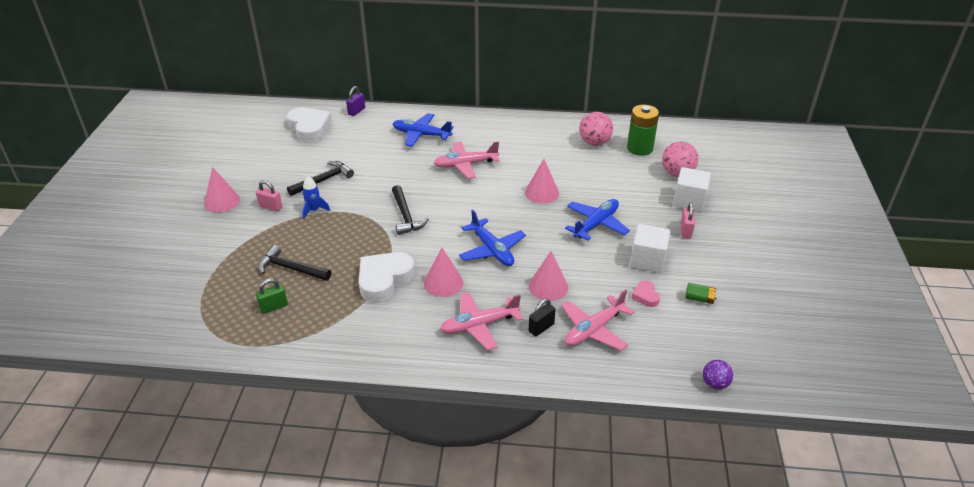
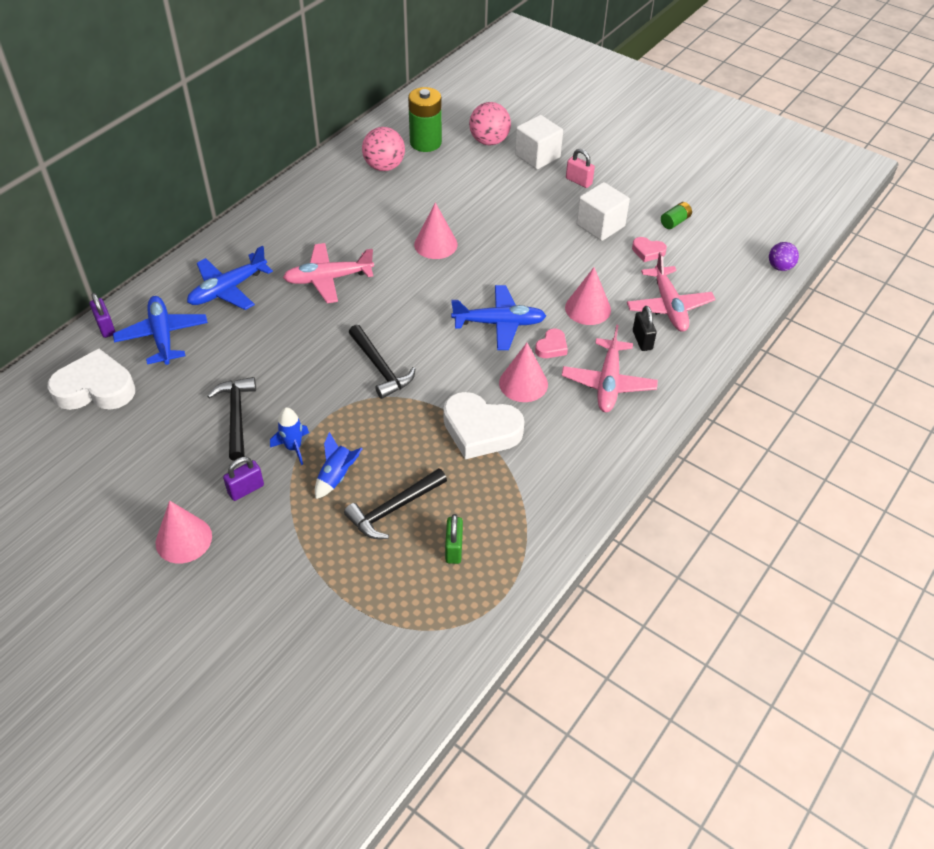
camera: 60 degrees left, 10 degrees up
(270, 207) = (246, 489): pink padlock -> purple padlock
(302, 235) = (337, 476): none -> blue rocket
(384, 279) = (480, 430): white heart -> white heart turned 45 degrees counterclockwise
(405, 216) = (380, 368): black hammer -> black hammer turned 45 degrees clockwise
(465, 165) = (328, 279): pink plane -> pink plane turned 60 degrees clockwise
(491, 283) = (551, 347): none -> pink heart
(596, 224) = (520, 231): blue plane -> blue plane (163, 336)

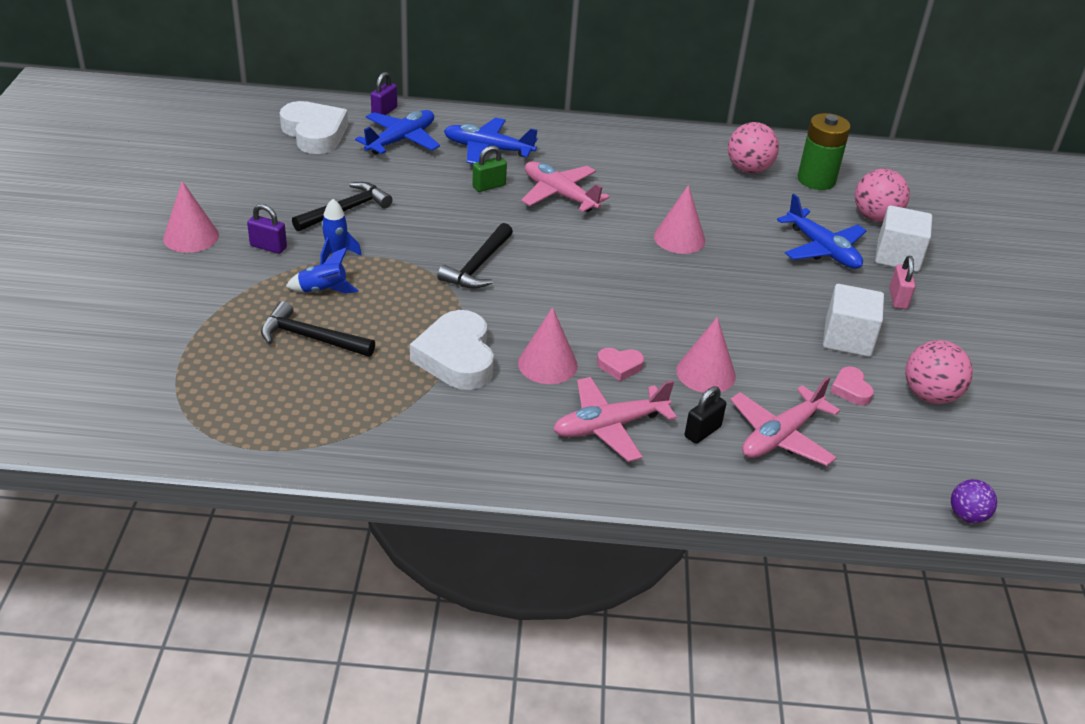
camera: 55 degrees right, 10 degrees down
(454, 548) = (291, 393): green padlock -> green padlock (489, 186)
(499, 323) = (615, 318): blue plane -> blue plane (822, 249)
(675, 222) = (930, 395): green battery -> pink ball

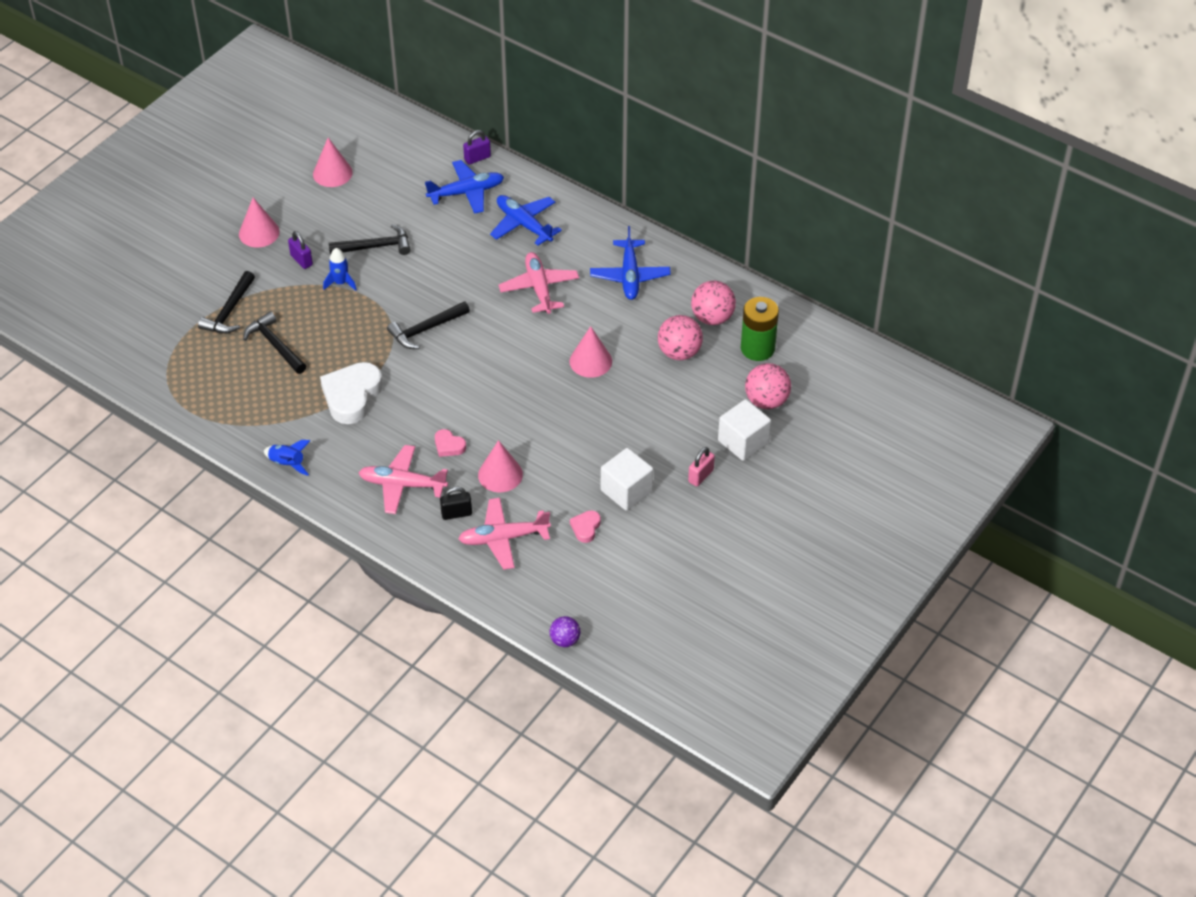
camera: 35 degrees right, 10 degrees up
(219, 322) = (229, 311): none -> black hammer
(314, 133) = (408, 164): white heart -> none
(323, 290) = (310, 310): blue rocket -> blue rocket (287, 463)
(489, 186) = (494, 261): green padlock -> none
(547, 364) = (404, 425): pink cone -> pink cone (332, 173)
(822, 249) = (690, 413): blue plane -> blue plane (629, 276)
(930, 395) = (636, 555): pink ball -> pink ball (679, 352)

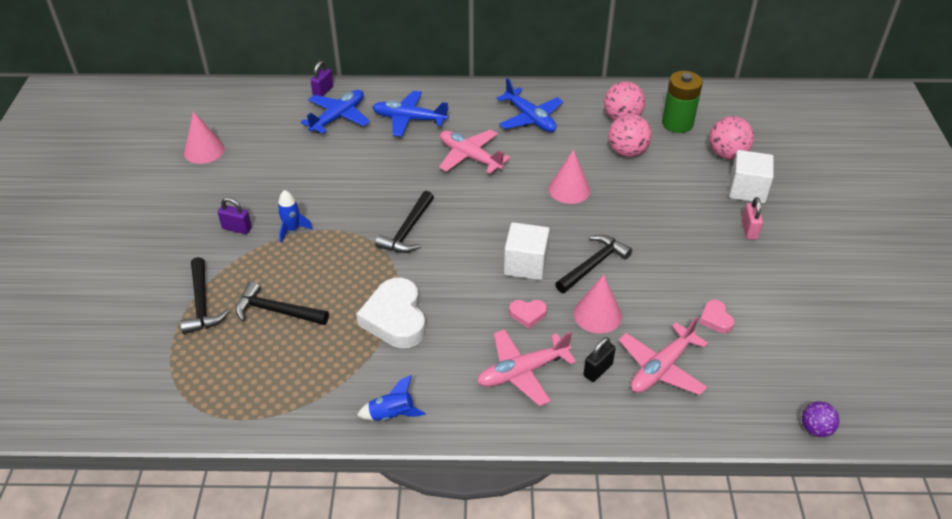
camera: 35 degrees left, 5 degrees down
(259, 233) = (174, 224): pink cone -> none
(375, 246) = (297, 188): black hammer -> black hammer (593, 265)
(626, 491) = (710, 271): white cube -> white cube (525, 265)

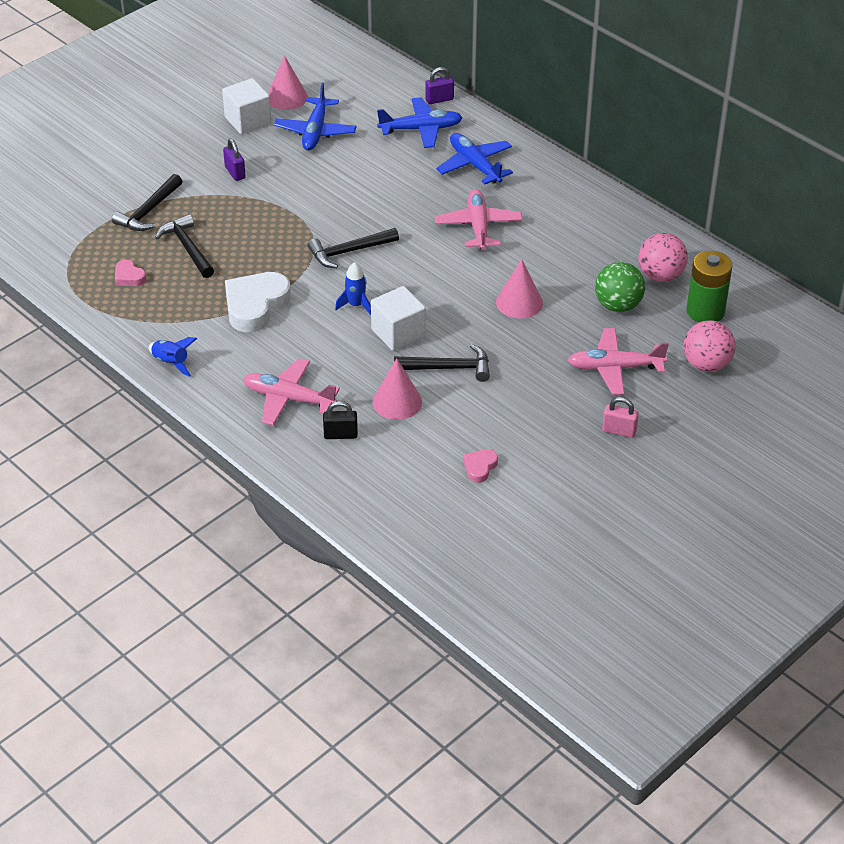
camera: 45 degrees right, 0 degrees up
(292, 229) = (270, 198): blue rocket -> blue rocket (356, 305)
(527, 314) = (347, 366): pink heart -> pink heart (129, 277)
(530, 118) = (578, 226): blue plane -> blue plane (315, 132)
(627, 152) = (618, 305): pink ball -> green ball
(661, 368) = (386, 466): pink plane -> pink plane (614, 368)
(747, 190) = (673, 402): white cube -> white cube (248, 120)
(749, 230) = (619, 431): pink padlock -> pink padlock turned 60 degrees clockwise
(815, 429) = (432, 581): purple ball -> none

